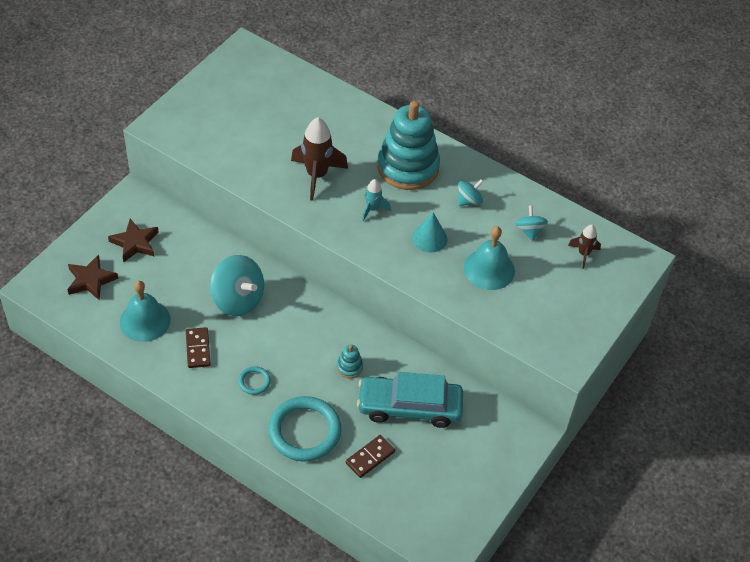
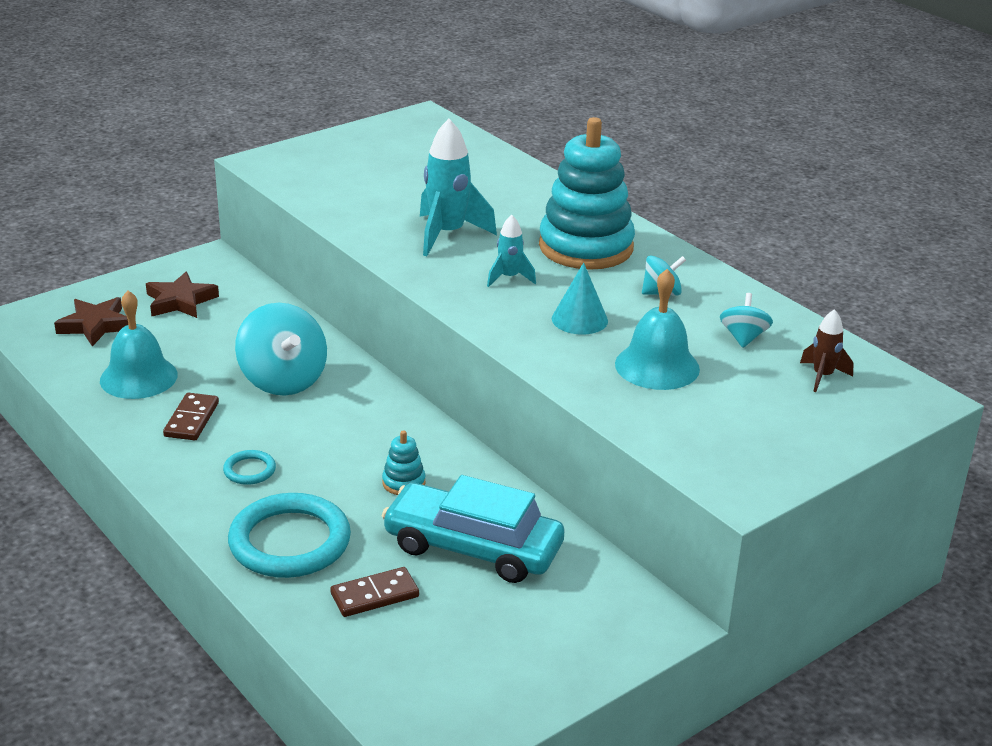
camera: 20 degrees right, 20 degrees down
(317, 175) = (447, 235): brown rocket -> turquoise rocket

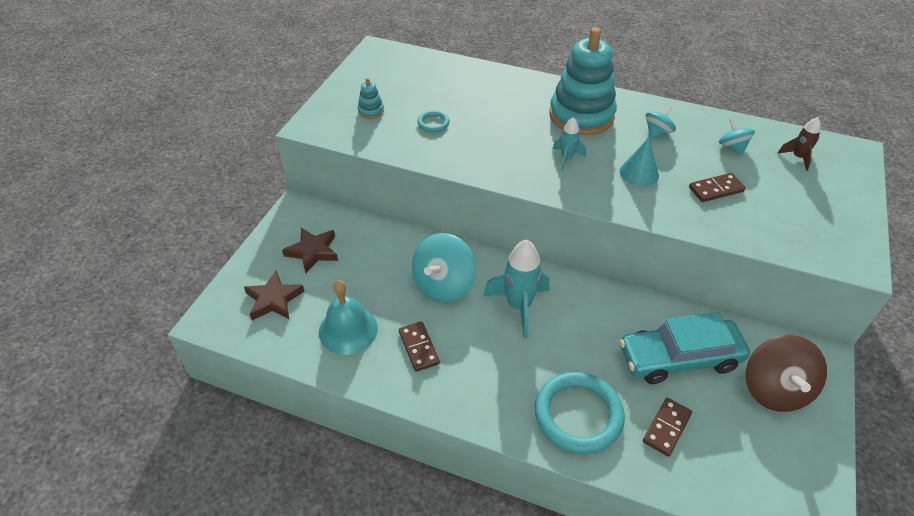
camera: 30 degrees left, 15 degrees up
(249, 470) = (496, 370): turquoise ring -> turquoise ring (433, 123)
(283, 380) = (444, 285): turquoise spinning top -> turquoise spinning top turned 90 degrees clockwise
(403, 482) = (594, 330): turquoise stacking toy -> turquoise stacking toy (371, 111)
(447, 235) = (494, 139): turquoise rocket -> turquoise rocket (519, 306)
(554, 623) = (774, 389): none -> brown spinning top
(657, 366) = (716, 189): turquoise bell -> brown domino

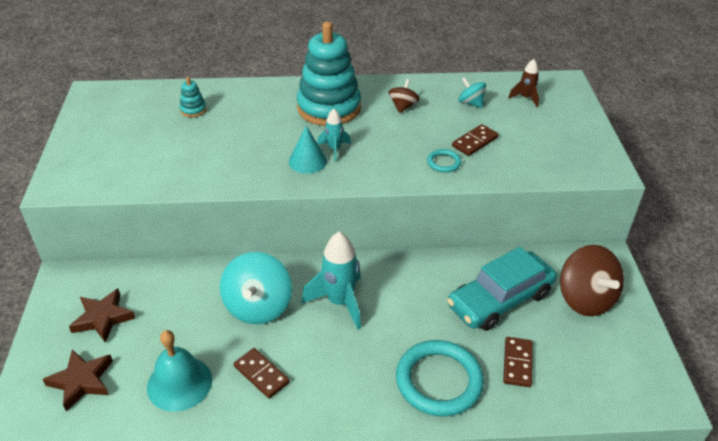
camera: 25 degrees left, 5 degrees down
(371, 111) = (116, 155): turquoise stacking toy -> turquoise stacking toy (193, 110)
(433, 123) = (189, 150): turquoise ring -> turquoise ring (443, 162)
(639, 173) = (404, 145): turquoise cone -> turquoise cone (307, 161)
(657, 133) = (403, 106): turquoise spinning top -> brown spinning top

